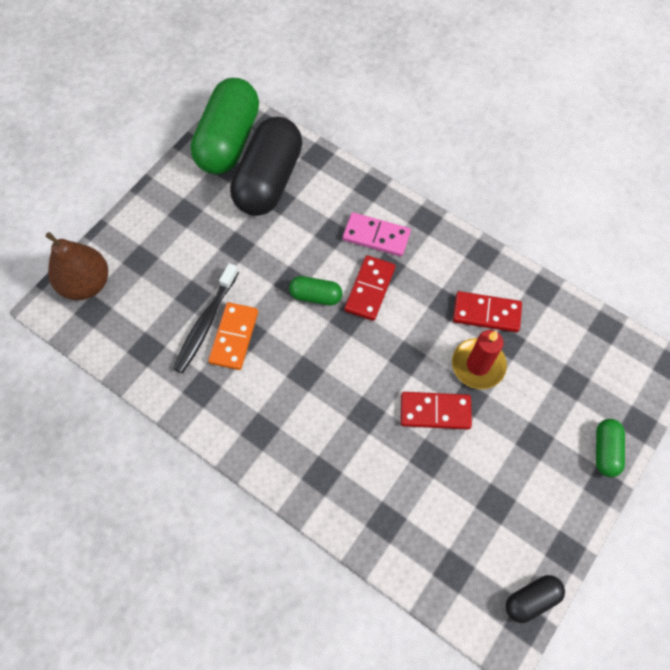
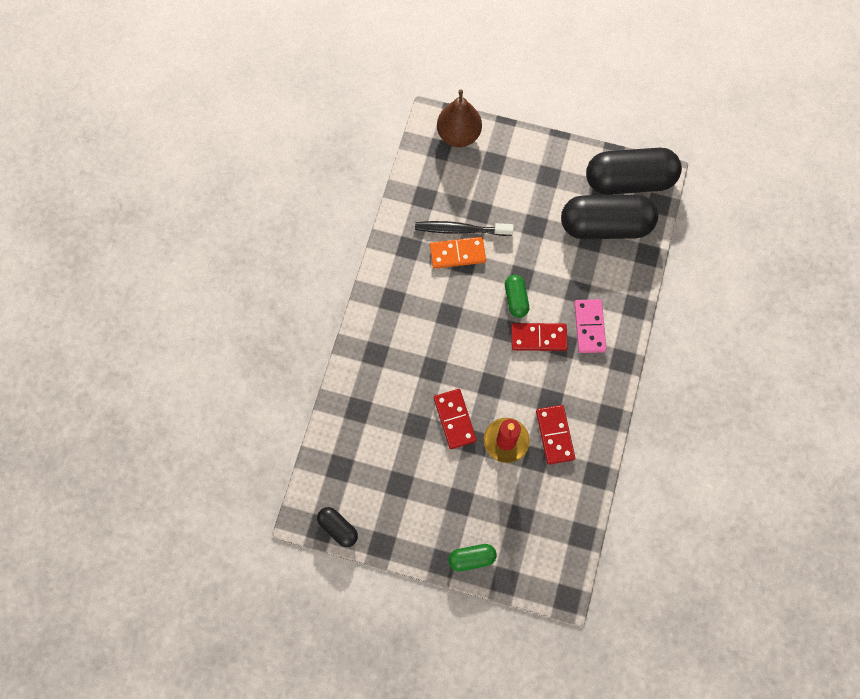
camera: 70 degrees right, 5 degrees up
(228, 141) = (629, 181): green capsule -> black capsule

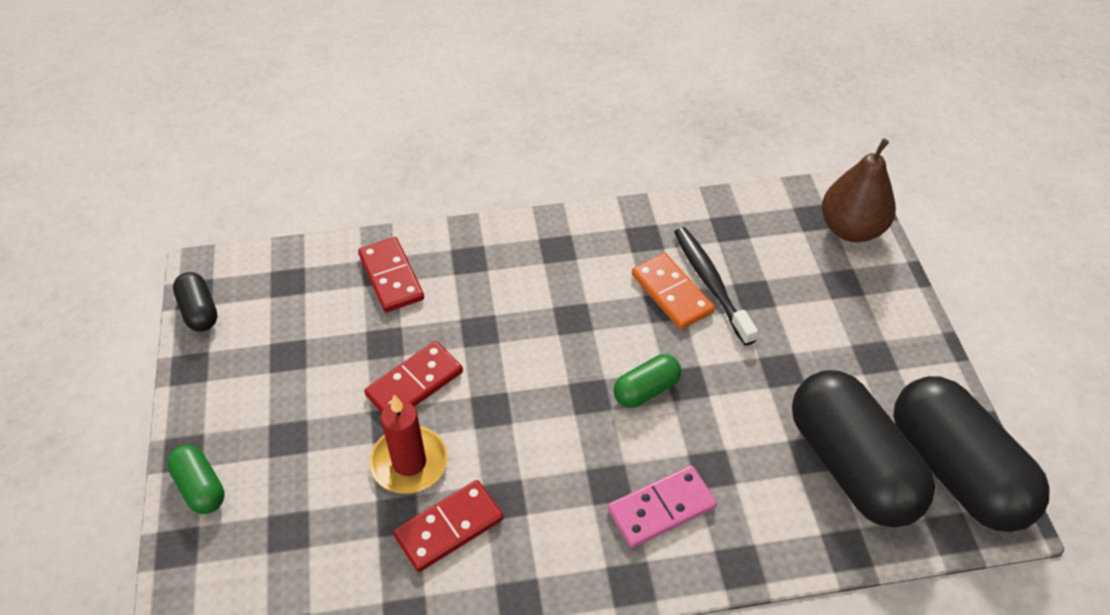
camera: 65 degrees right, 20 degrees down
(338, 528) = (199, 311): black capsule -> black capsule turned 45 degrees counterclockwise
(538, 338) = (601, 443): red domino -> red domino (391, 277)

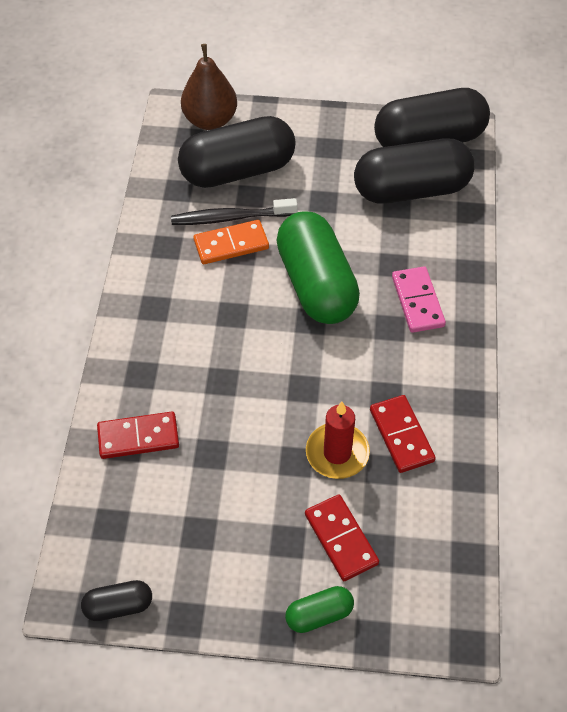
camera: 75 degrees left, 5 degrees up
(414, 383) = (261, 437): red domino -> red domino (341, 539)
(646, 390) = (316, 284): green capsule -> green capsule, size x2.18
(786, 273) = (237, 170): none -> black capsule

